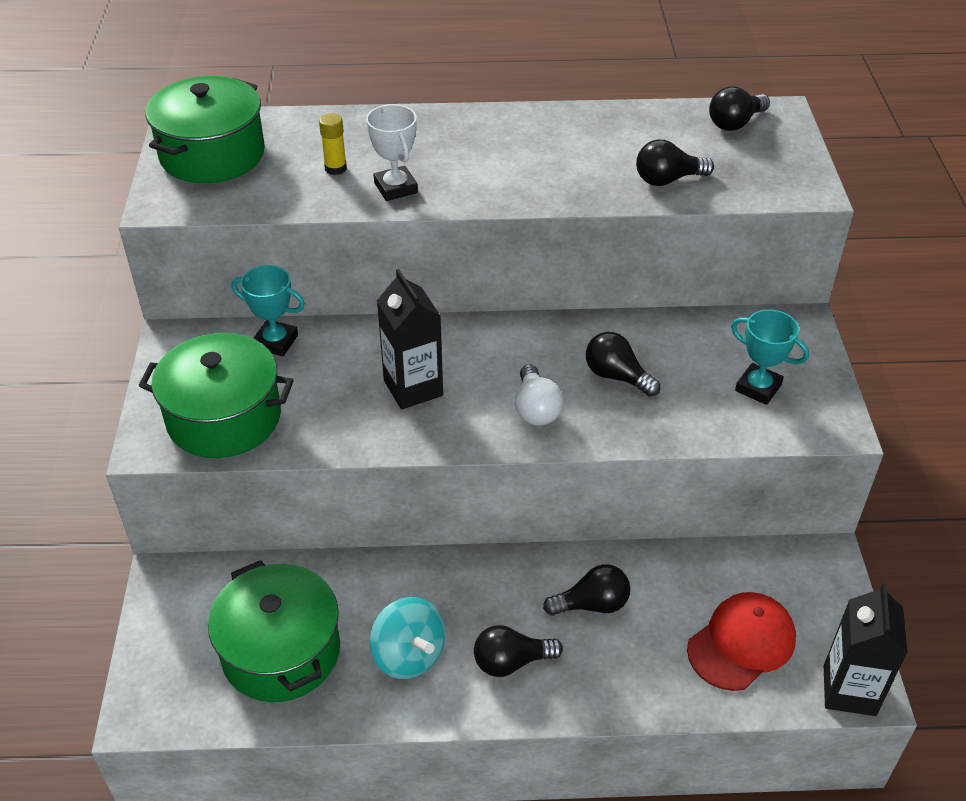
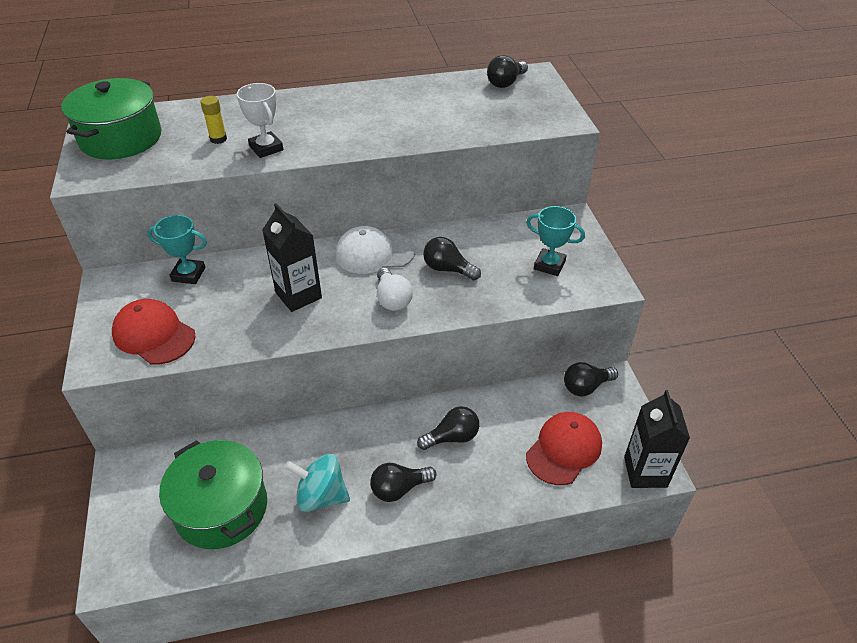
camera: 10 degrees left, 0 degrees up
(224, 417) = (154, 335): green pot -> red cap
(408, 655) = (321, 496): turquoise spinning top -> turquoise spinning top turned 150 degrees clockwise
(521, 342) = (374, 253): none -> white cap
(667, 180) = (465, 124): black light bulb -> black light bulb (586, 387)

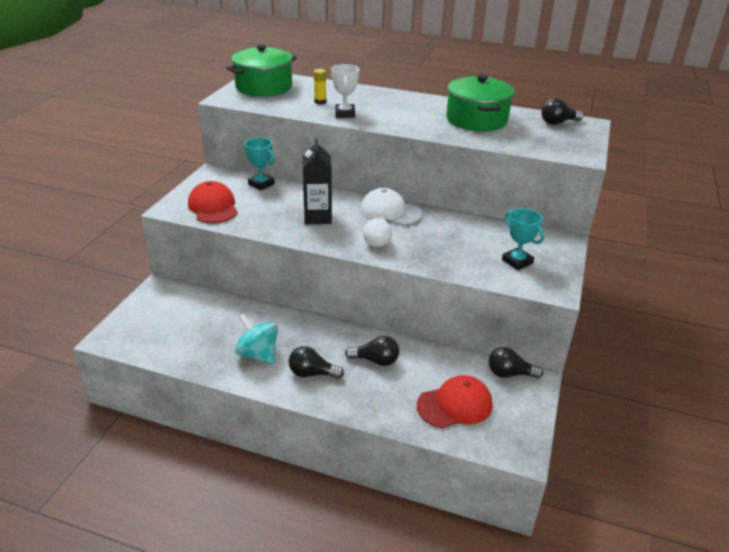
camera: 30 degrees right, 10 degrees down
(221, 508) = (193, 333): green pot -> green pot (476, 120)
(448, 269) = (434, 238): black light bulb -> none
(645, 472) = (510, 449): black carton -> none

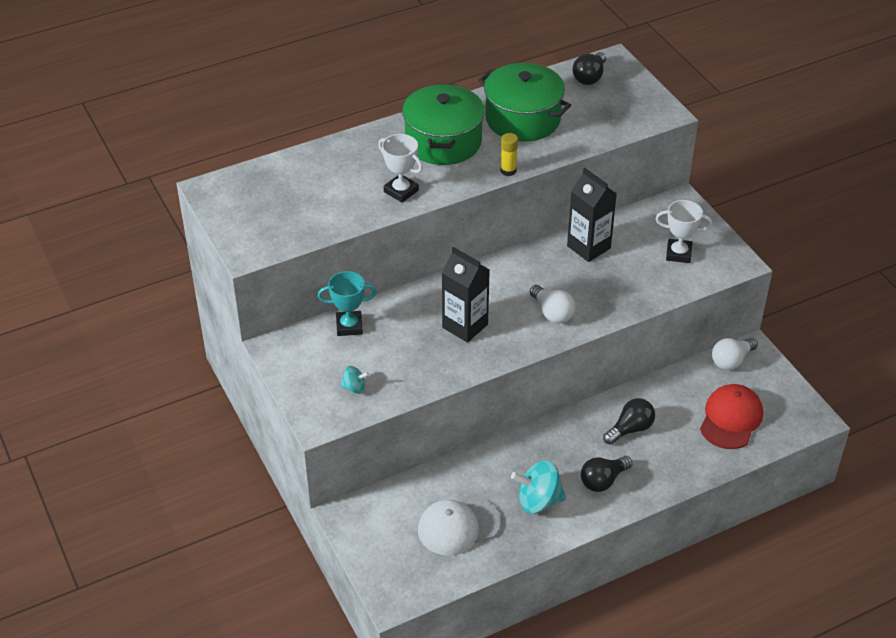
camera: 45 degrees left, 10 degrees up
(213, 207) = (354, 387): red cap -> turquoise spinning top
(264, 87) = (253, 205): green pot -> green pot (443, 141)
(320, 102) = (349, 189): yellow glue stick -> yellow glue stick (508, 171)
(390, 212) = (513, 272): white cap -> white cap (458, 526)
(459, 226) = (588, 247): none -> black carton
(509, 374) = (731, 361): black light bulb -> white light bulb
(517, 261) = (678, 253): turquoise trophy -> white trophy

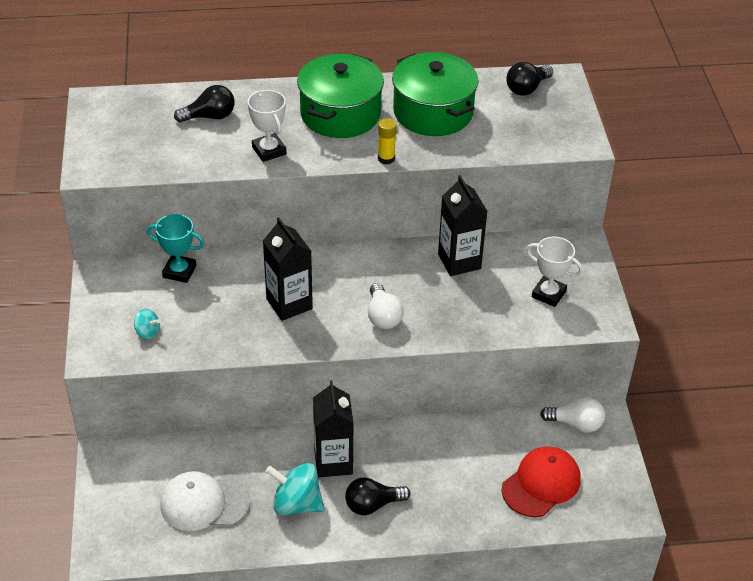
camera: 20 degrees right, 0 degrees up
(549, 456) = (333, 462): none -> black carton
(630, 429) = (430, 461): black light bulb -> black light bulb (209, 116)
(731, 361) = (576, 424): white light bulb -> white light bulb turned 150 degrees counterclockwise

